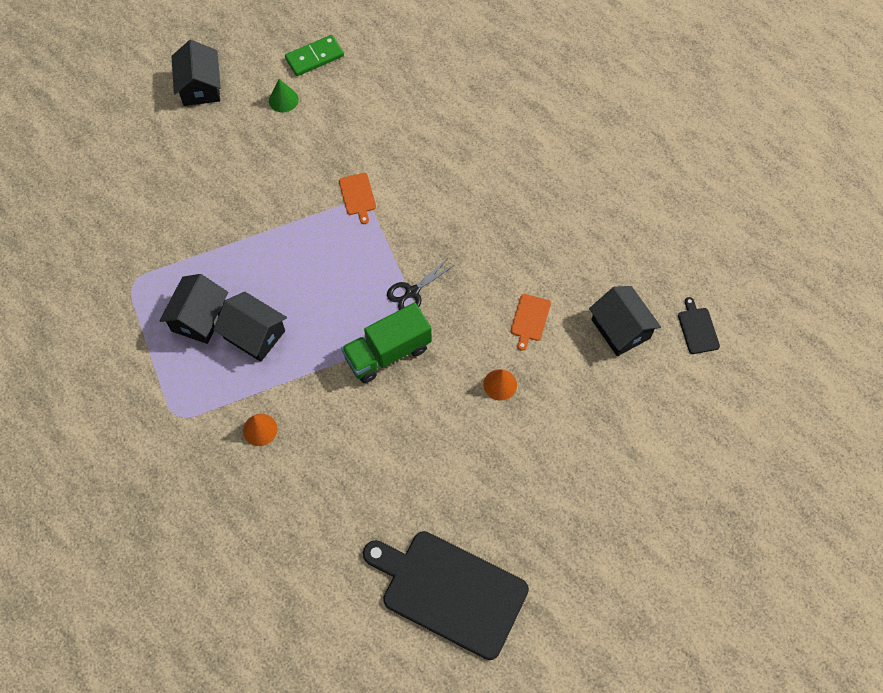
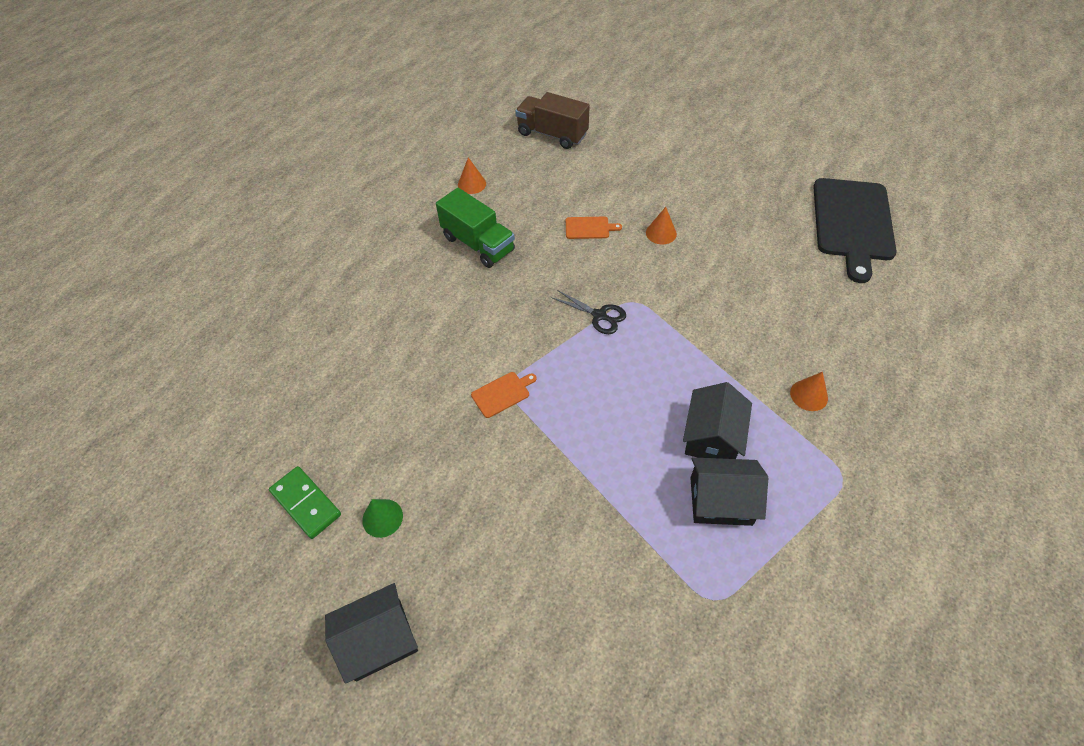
camera: 105 degrees left, 10 degrees down
(388, 353) = (672, 317): green truck -> green truck (478, 244)
(620, 329) = (572, 174): black house -> none
(632, 229) = (471, 184): none -> orange cone
(697, 328) = (552, 134): black cutting board -> brown truck

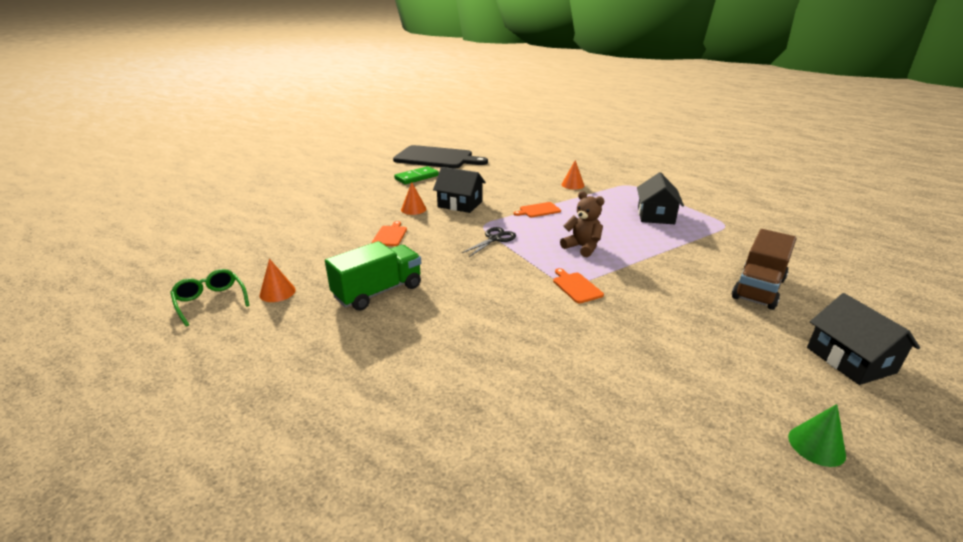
camera: 85 degrees left, 25 degrees down
(306, 503) = (738, 419): green domino -> green domino (417, 177)
(382, 518) = (730, 359): green cone -> green cone (816, 445)
(456, 153) = (211, 301): none -> green glasses
(552, 134) = (241, 243): brown truck -> brown truck (758, 288)
(594, 402) = (582, 247): none -> brown teddy bear
(695, 354) = (538, 210): none -> orange cutting board
(712, 436) = (607, 212): black house -> black house (460, 204)

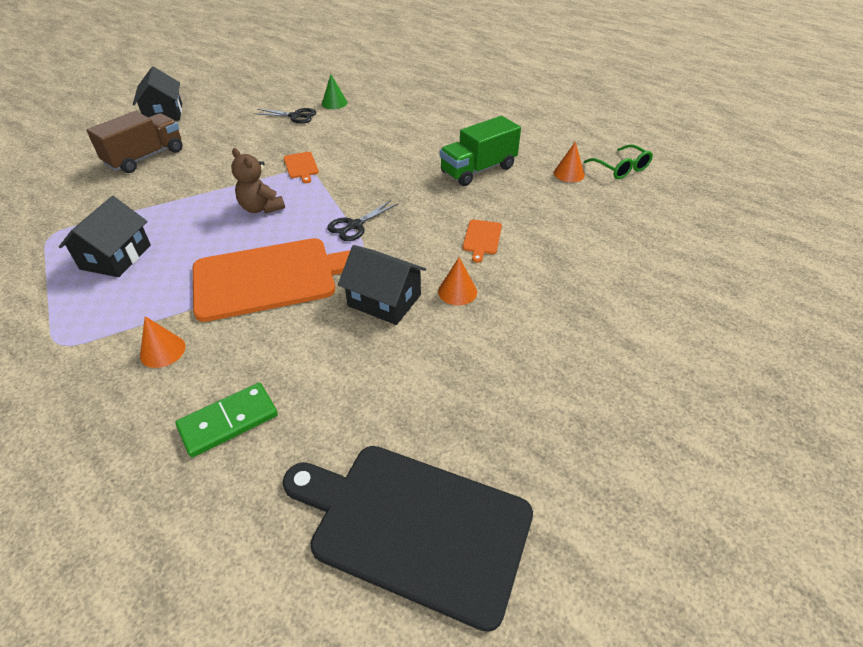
camera: 175 degrees left, 15 degrees up
(417, 177) = (460, 404): green domino -> green domino (228, 421)
(538, 210) = (271, 278): orange cutting board -> orange cutting board, size x2.47
(646, 366) = (295, 116): none -> black scissors
(816, 445) = (244, 87): green cone -> green cone (334, 103)

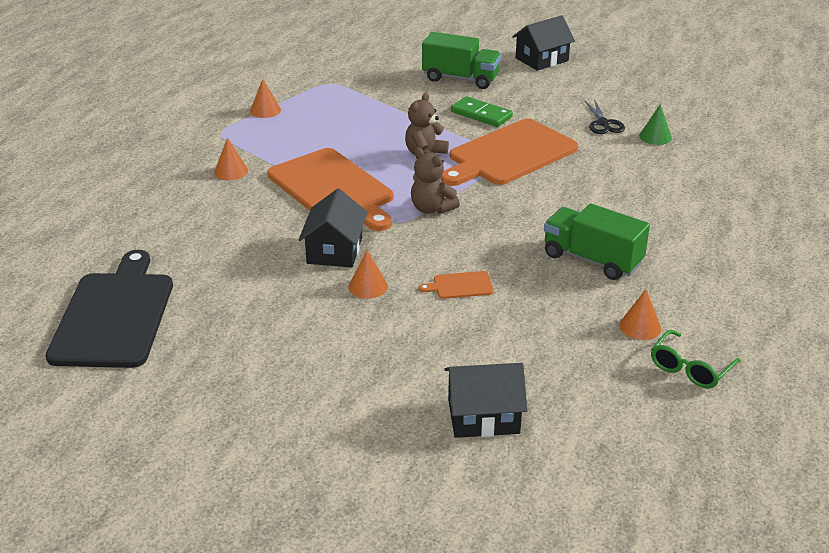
camera: 70 degrees right, 10 degrees down
(51, 295) = (265, 110): none -> orange cone
(116, 257) = (319, 117): black house -> black house (483, 416)
(145, 157) = (460, 78): brown truck -> green truck
(228, 421) = (177, 218): green domino -> green domino (481, 114)
(301, 166) = (509, 154): orange cutting board -> orange cutting board, size x2.47
(354, 226) = (431, 209): black scissors -> brown teddy bear

